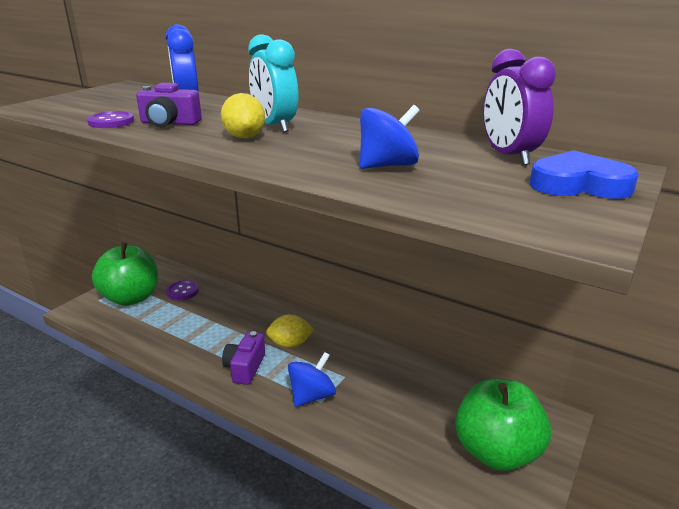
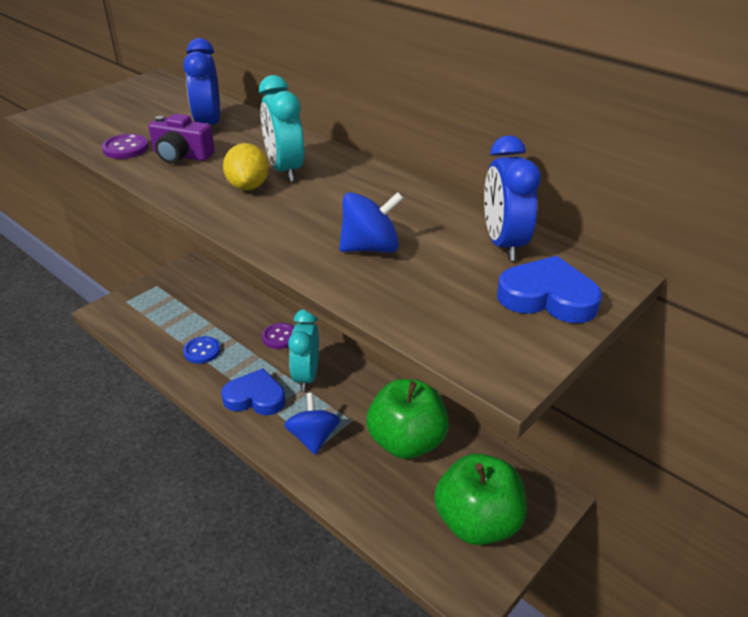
camera: 10 degrees right, 10 degrees up
(131, 298) = (158, 302): green apple -> green apple (406, 442)
(182, 291) = (211, 300): purple button -> purple button (279, 337)
(182, 334) = (202, 351): none -> blue button
(245, 367) = (255, 397): purple camera -> blue heart
(290, 344) = (306, 376): yellow lemon -> turquoise clock
(312, 396) = (313, 437): blue spinning top -> blue spinning top turned 60 degrees counterclockwise
(508, 156) = (503, 244): purple clock -> blue clock

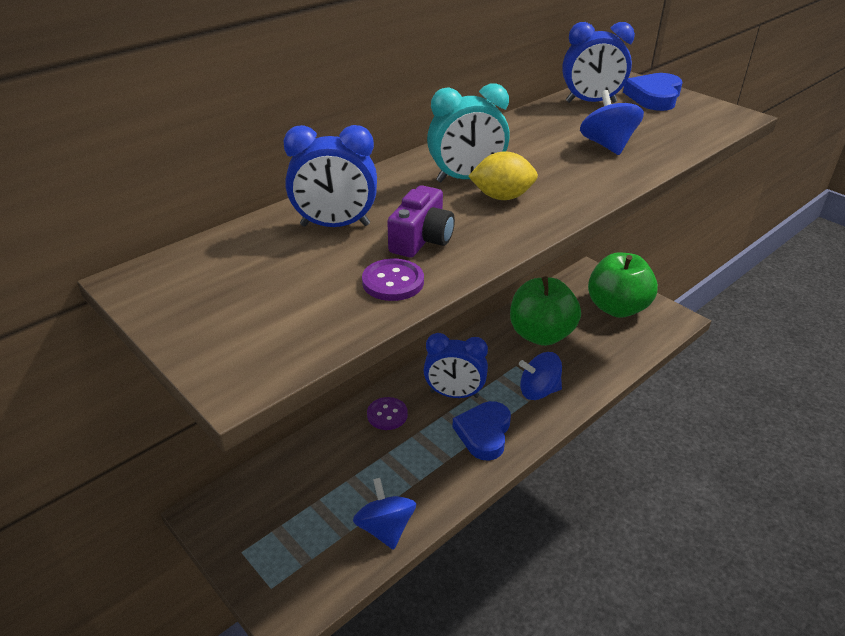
camera: 85 degrees left, 0 degrees up
(162, 346) = (385, 528): none -> blue spinning top
(202, 351) = (401, 485): blue button -> none
(306, 376) = (454, 394): turquoise clock -> blue clock

